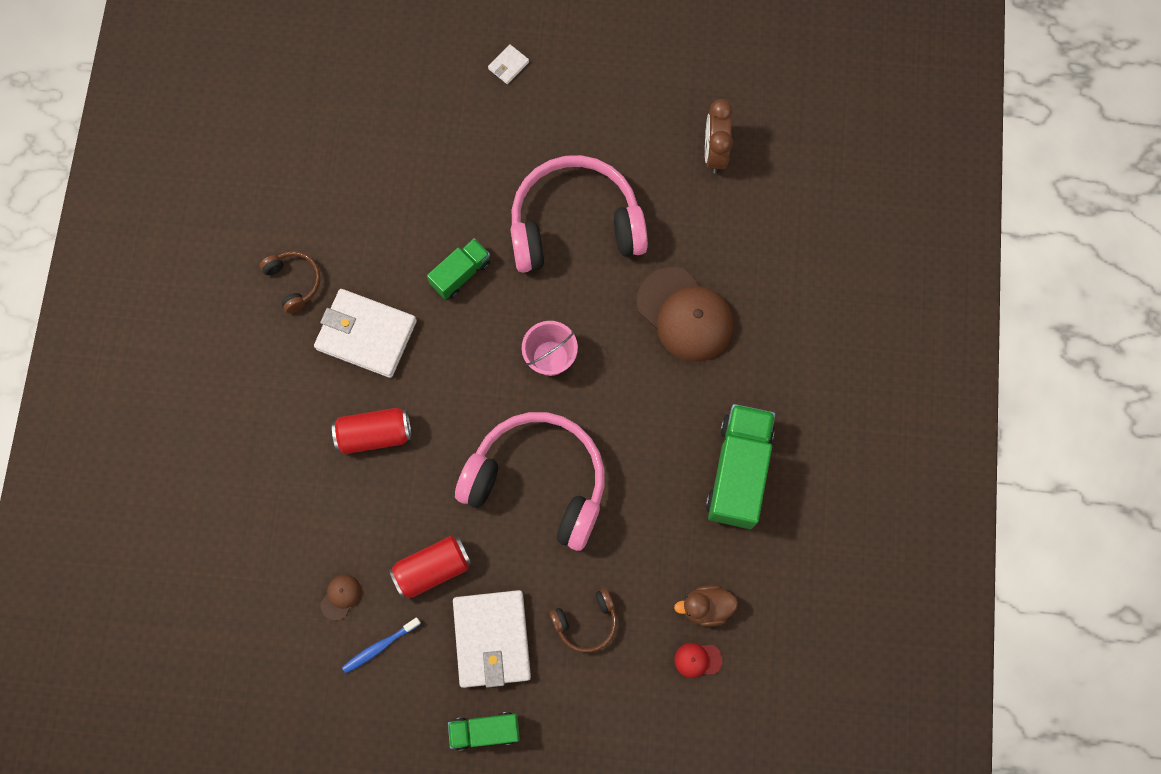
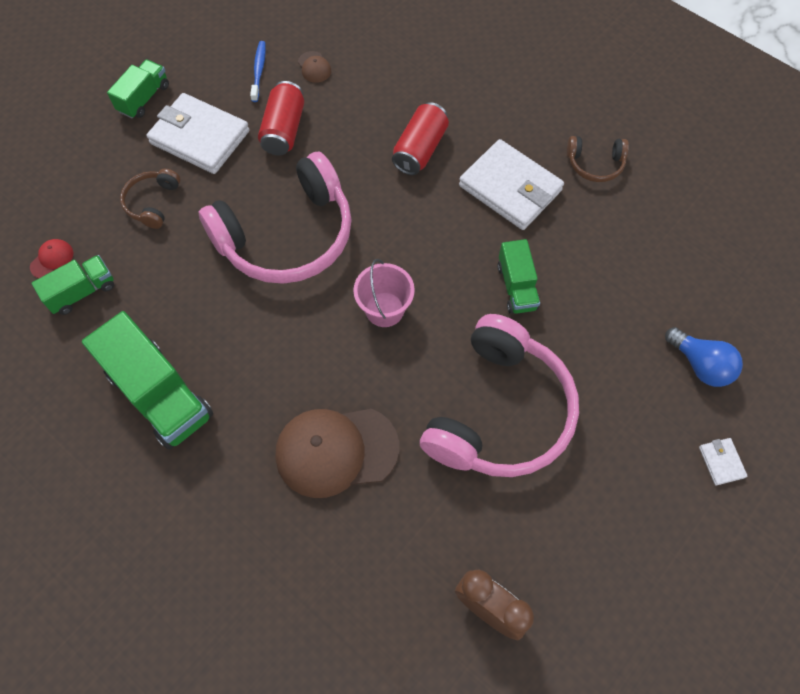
camera: 125 degrees right, 10 degrees down
(366, 335) = (510, 188): white wallet -> white wallet turned 75 degrees clockwise
(439, 113) = (700, 365): none -> blue light bulb
(706, 607) = (82, 292): brown duck -> green truck

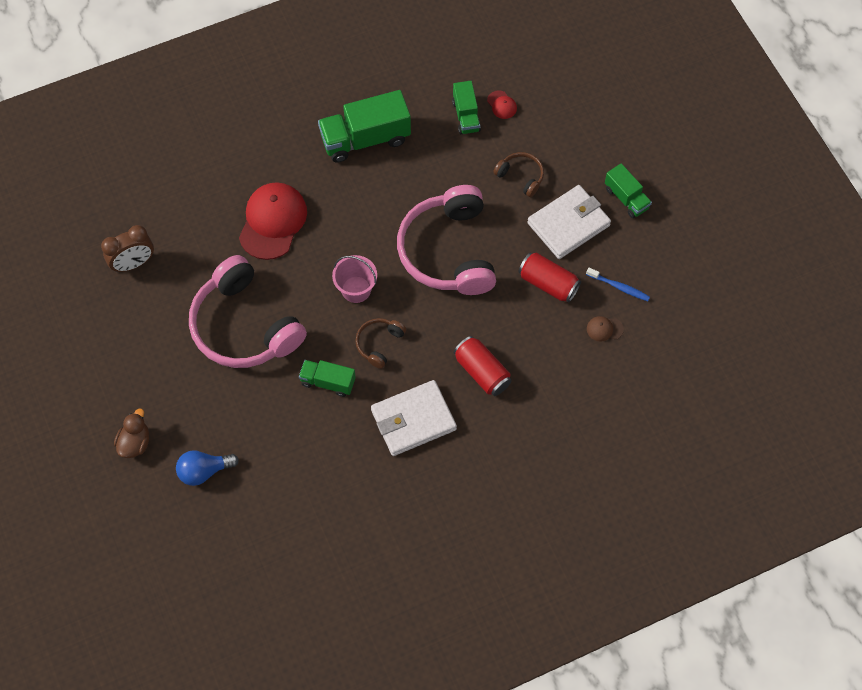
camera: 115 degrees right, 0 degrees up
(336, 451) = (273, 222): brown cap -> red cap
(595, 164) = (403, 495): brown headphones -> brown headphones (379, 344)
(721, 462) = (135, 443): white wallet -> brown duck

